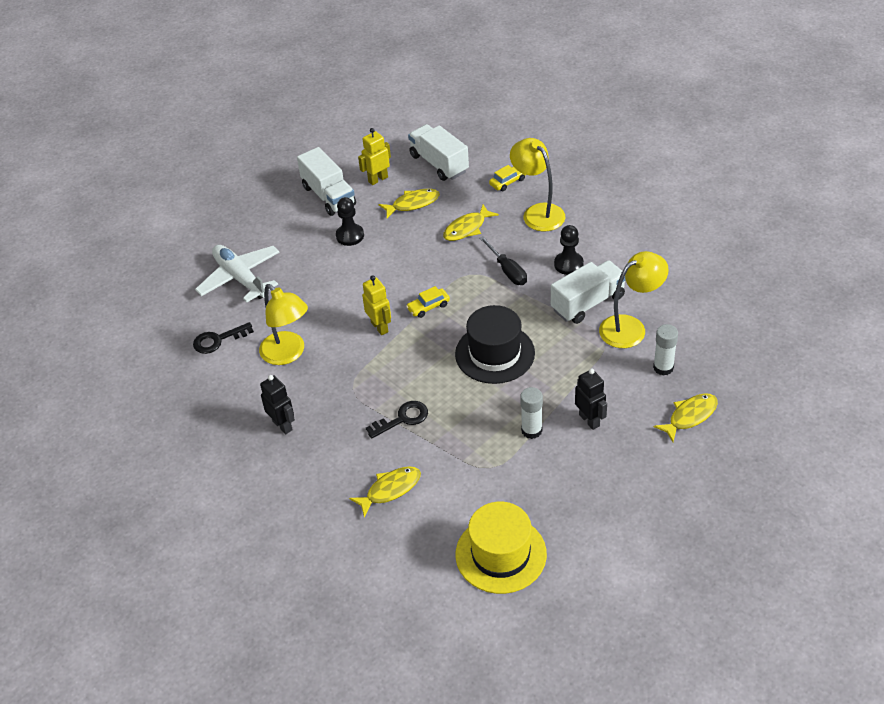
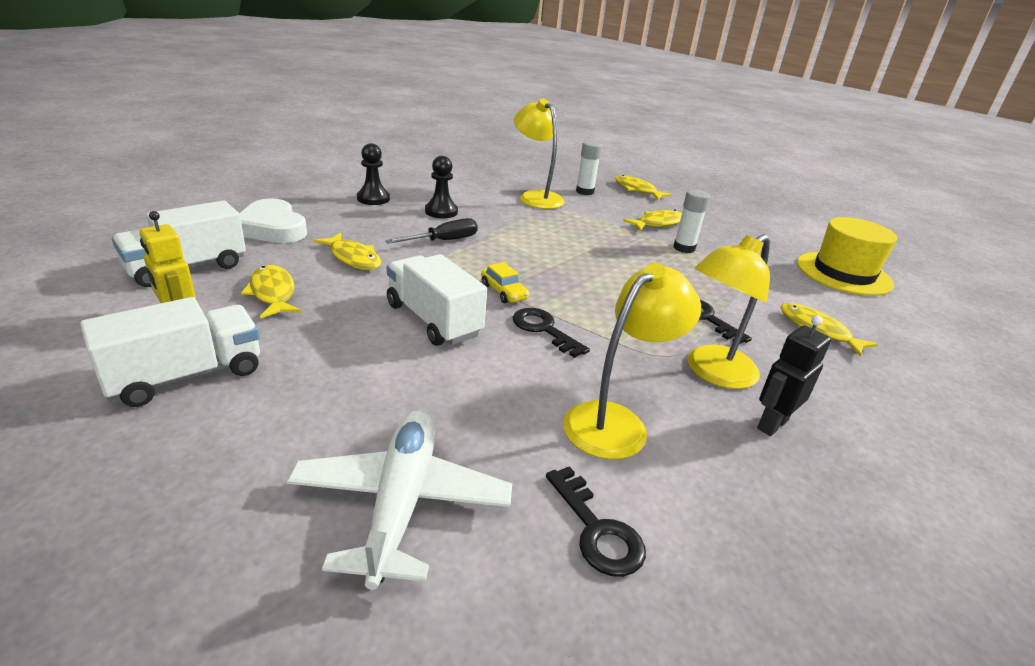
camera: 100 degrees left, 15 degrees down
(240, 278) = (401, 503): white plane -> white plane turned 135 degrees clockwise
(350, 236) = (322, 353): black pawn -> black pawn (373, 199)
(380, 327) = (544, 329): yellow robot -> black key
(495, 353) = (581, 257): black hat -> none
(508, 182) = (272, 228): yellow car -> white heart
(538, 212) = (345, 217): yellow lamp -> yellow lamp (712, 373)
(588, 303) = (502, 209): white truck -> white truck (433, 320)
(589, 420) = (658, 223): black robot -> yellow fish

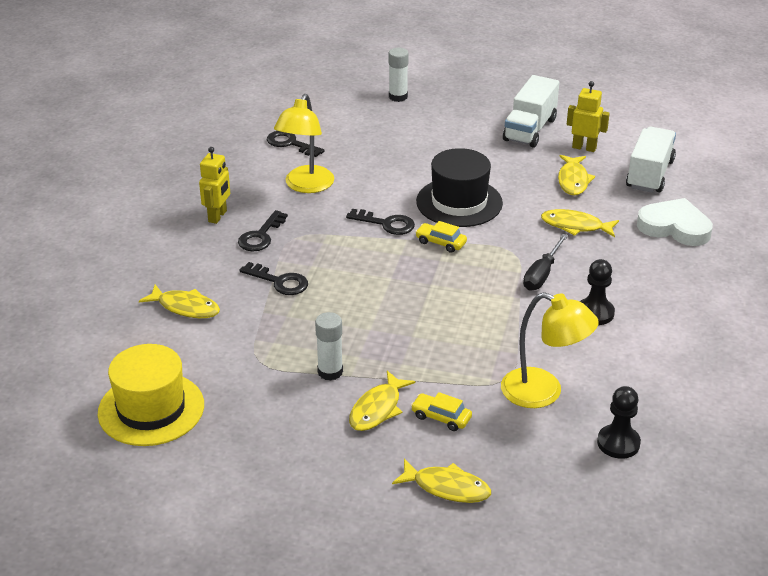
camera: 155 degrees right, 5 degrees up
(273, 293) = (573, 180): yellow fish -> yellow fish turned 60 degrees clockwise
(373, 199) = (674, 301): black pawn -> black pawn (618, 443)
(401, 503) = (375, 125): white plane -> none
(433, 320) = (459, 202): white truck -> black hat
(585, 192) = (504, 440): white glue stick -> white glue stick (398, 97)
(616, 209) = (441, 417): none -> yellow car
(712, 373) = (261, 236): yellow lamp -> black key
(772, 424) = (218, 216): black robot -> yellow robot

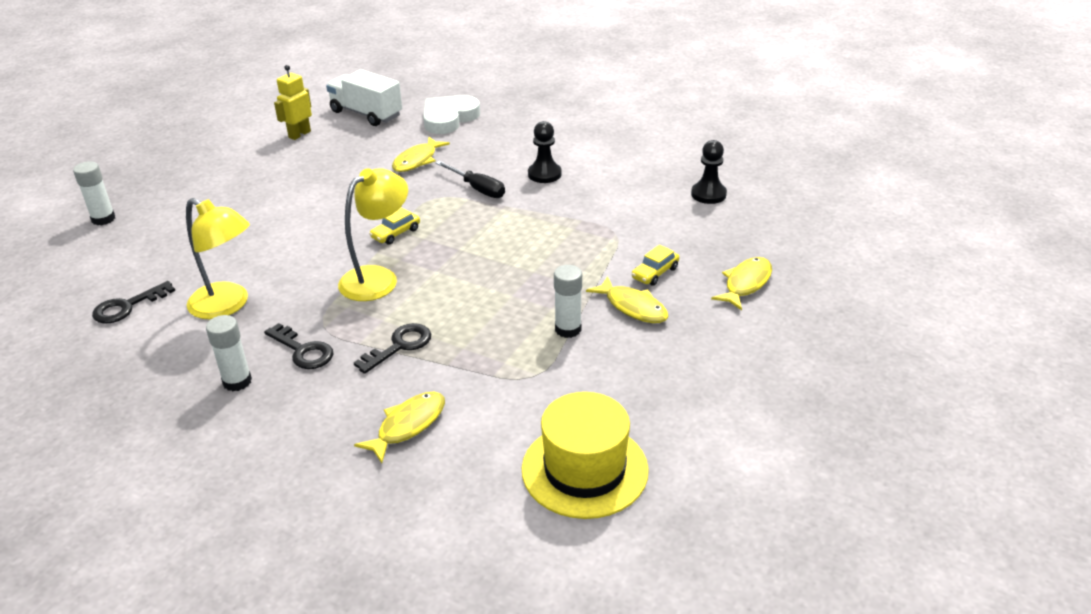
camera: 75 degrees left, 0 degrees up
(218, 216) = (237, 381): yellow robot -> white glue stick
(386, 224) = (341, 261): black key -> none
(459, 202) = (336, 213): black hat -> none
(530, 129) = (244, 155): white truck -> none
(543, 392) = (638, 216): yellow lamp -> yellow lamp (378, 278)
(573, 180) = (347, 149): yellow fish -> none

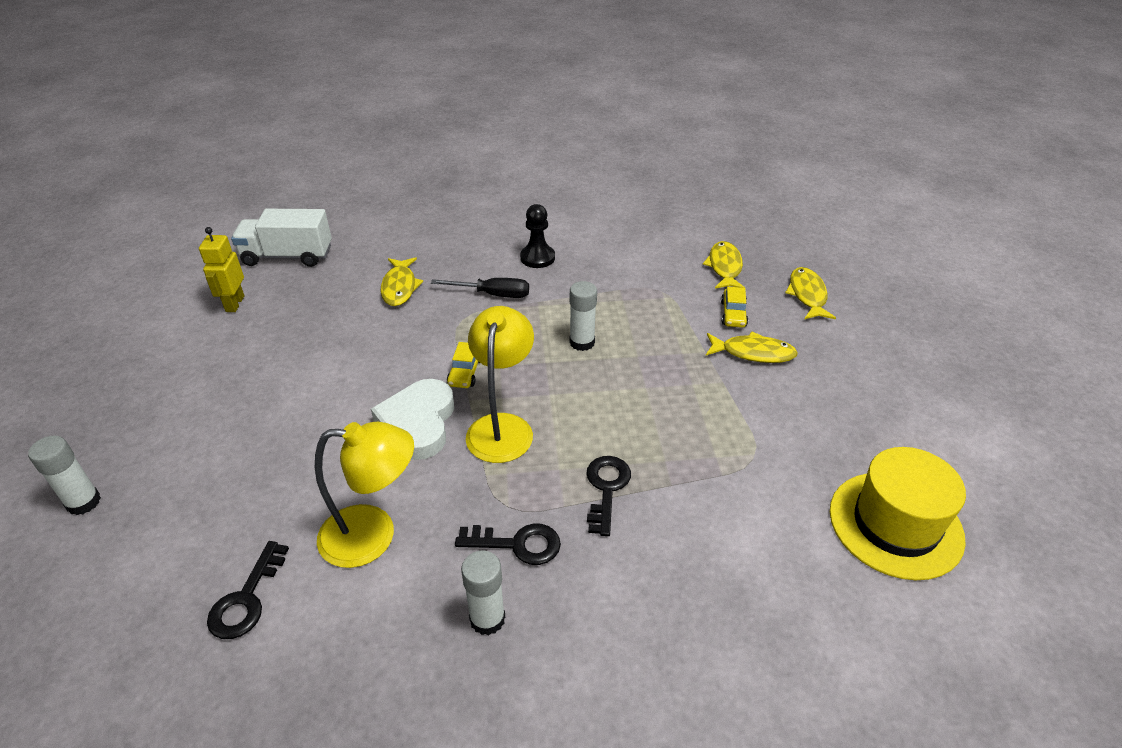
camera: 35 degrees left, 5 degrees up
(408, 426) = (710, 568): yellow fish -> yellow fish (724, 267)
(449, 118) = (382, 233): white heart -> white heart (418, 423)
(568, 329) = (728, 398): white glue stick -> white glue stick (582, 342)
(708, 194) = (691, 228): black pawn -> none

